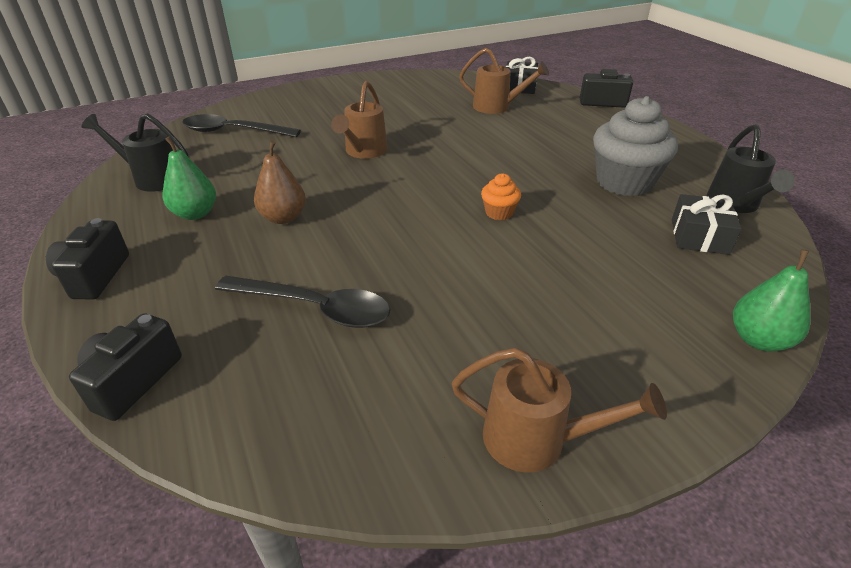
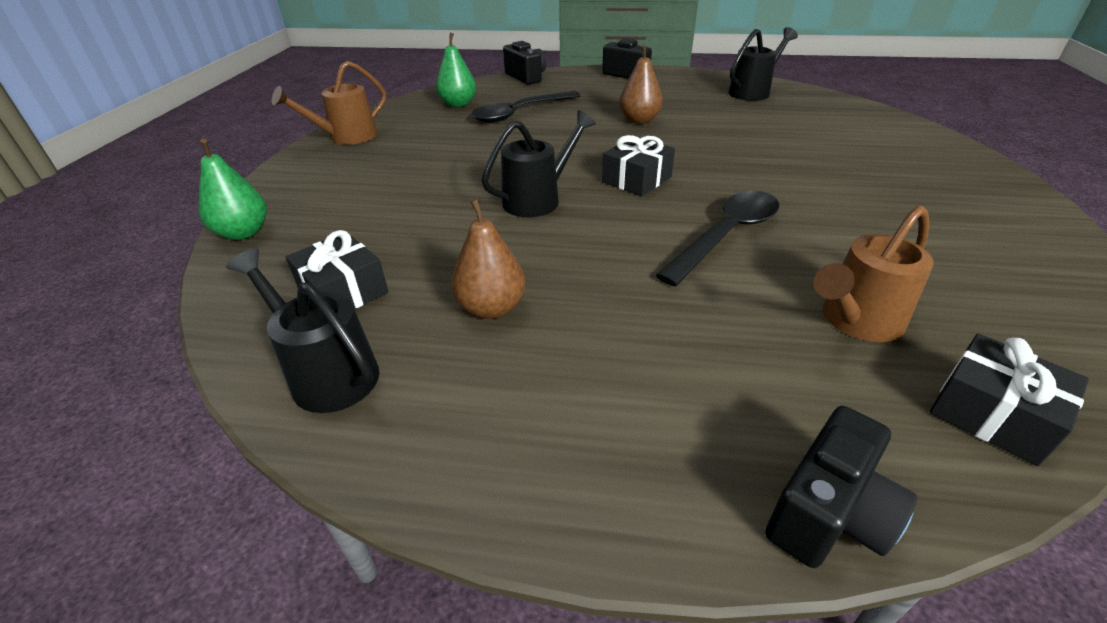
camera: 125 degrees right, 0 degrees up
(195, 214) = (677, 98): green pear -> green pear (458, 104)
(233, 132) = (843, 124): black spoon -> black spoon (726, 235)
(363, 152) = (740, 171): brown watering can -> none
(419, 184) = (636, 179): none -> black gift
(499, 213) = (538, 199): orange cupcake -> black watering can
(624, 182) = (491, 308): grey cupcake -> brown pear

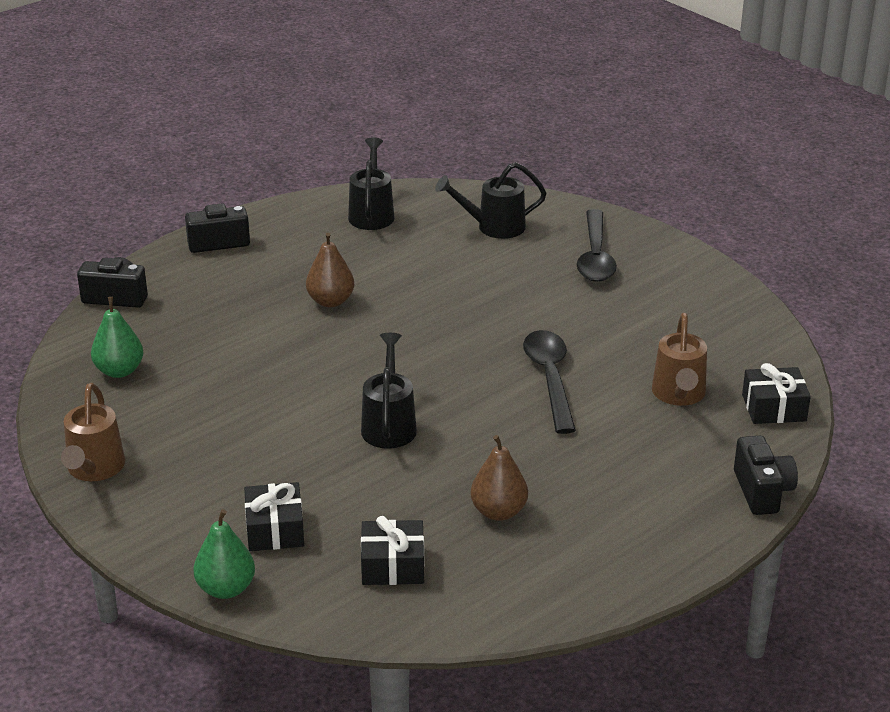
camera: 50 degrees left, 5 degrees down
(327, 372) = (479, 601): black watering can -> black watering can (493, 227)
(520, 113) = (207, 349): black spoon -> black spoon (595, 257)
(636, 179) = (427, 366): black gift -> black gift (275, 529)

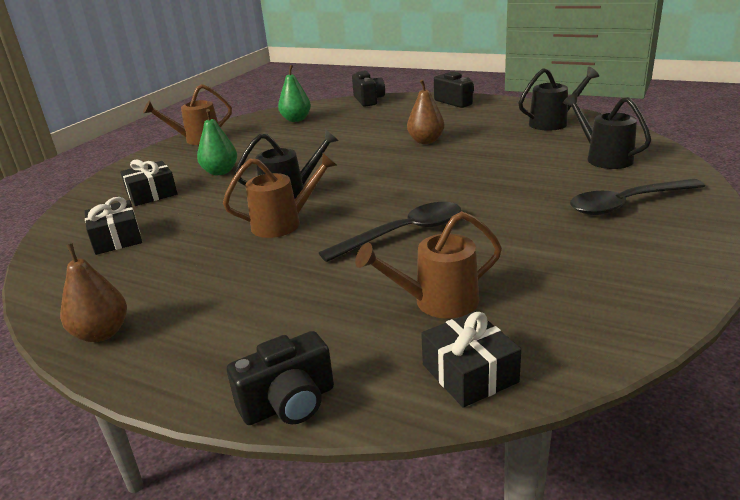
camera: 70 degrees right, 5 degrees down
(226, 589) = (87, 197): green pear -> green pear (220, 172)
(463, 442) = (284, 223): none -> brown watering can
(498, 512) = (195, 260): brown pear -> brown pear (102, 333)

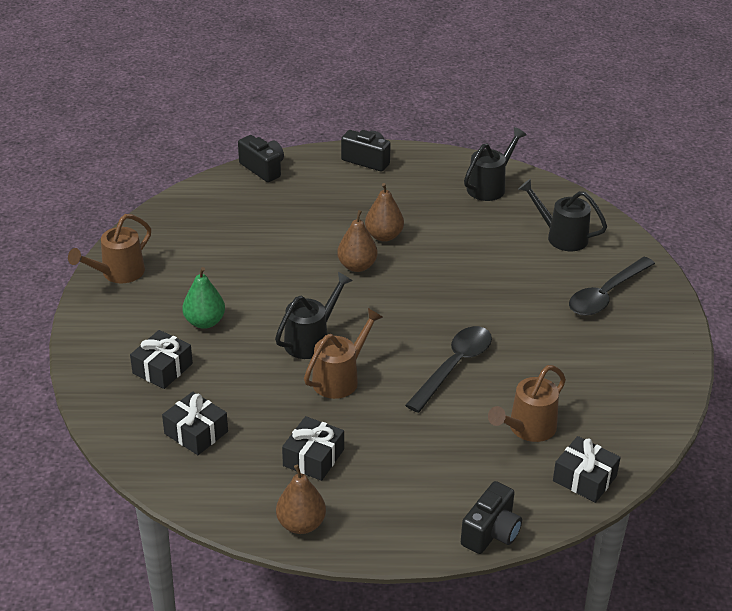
camera: 30 degrees left, 10 degrees up
(186, 278) = (313, 458): none -> black gift
(296, 119) = (206, 218): green pear -> none
(383, 155) = (357, 266): none -> brown pear

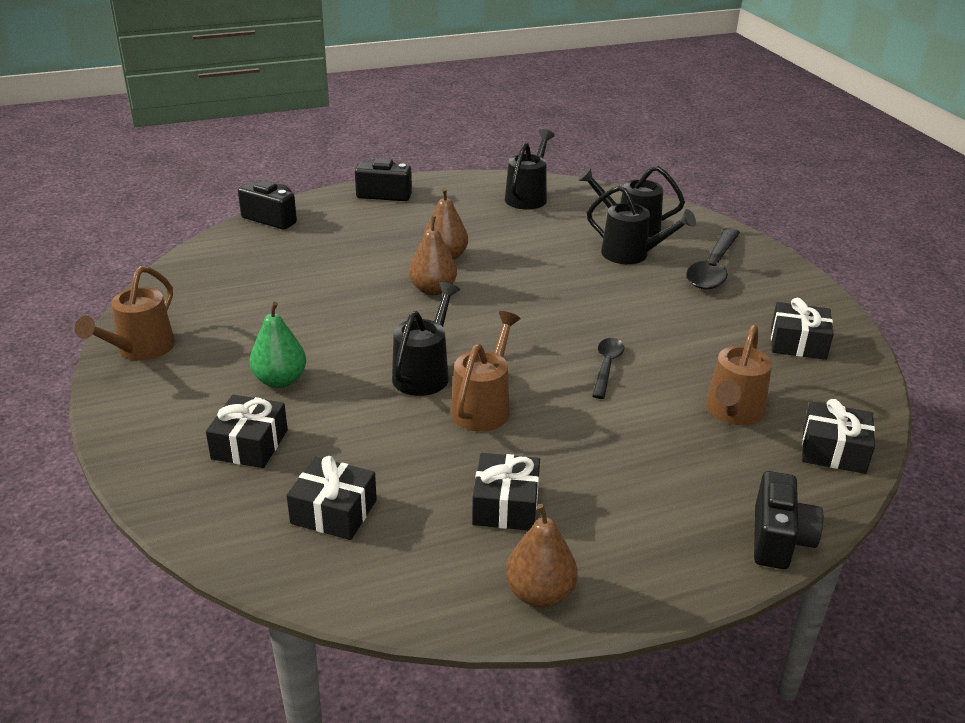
camera: 20 degrees left, 5 degrees down
(454, 366) = (607, 366): black spoon -> black spoon, size x0.59
(543, 266) = (632, 255): none -> black watering can
(627, 382) = (798, 343): none -> black gift

